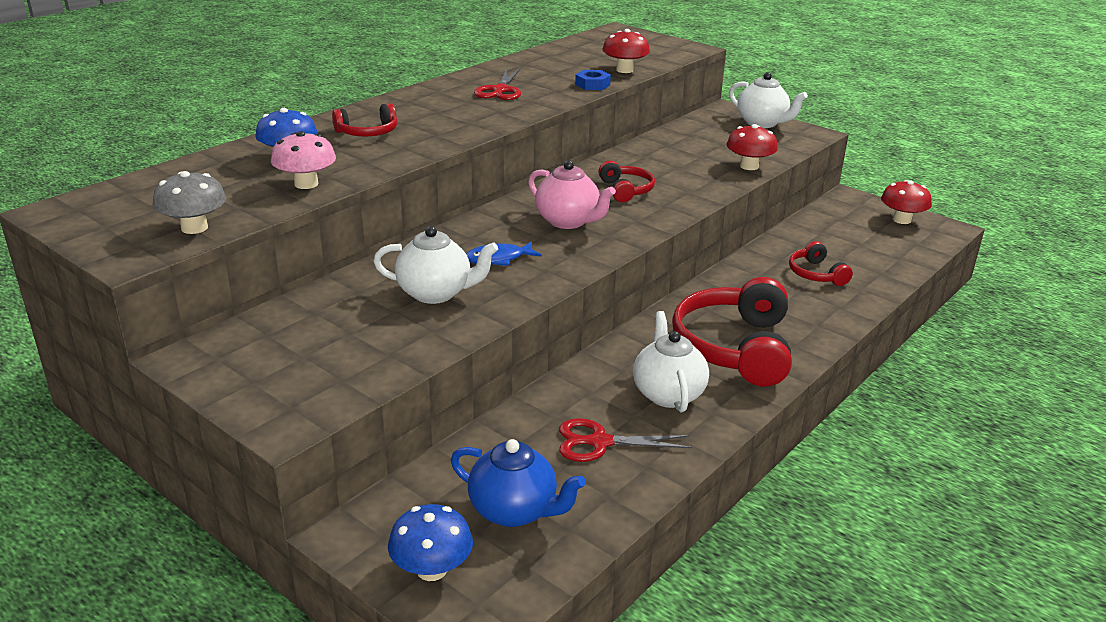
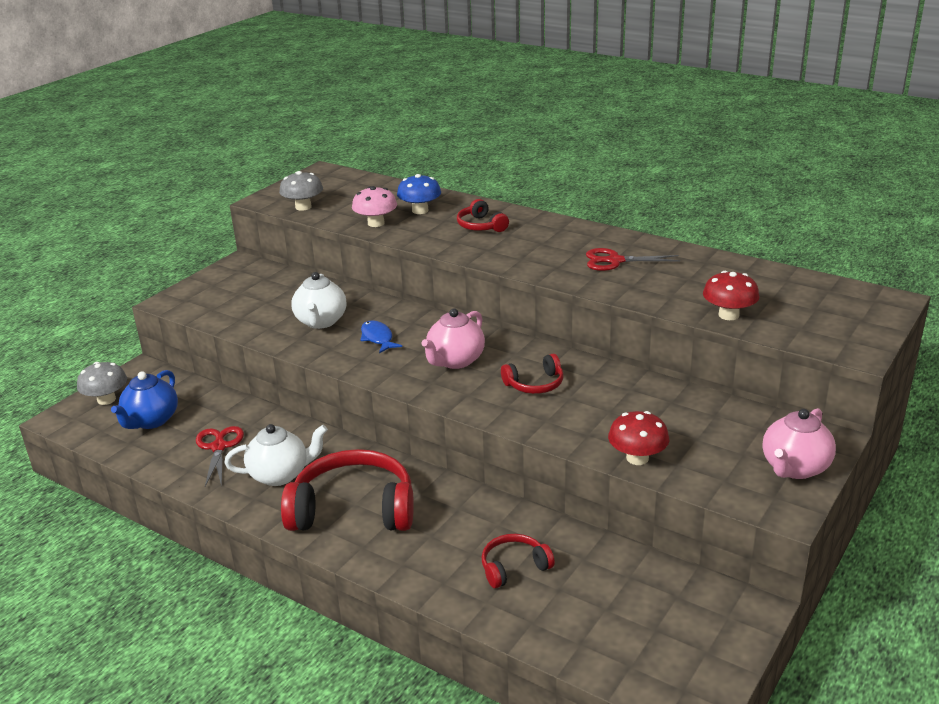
camera: 85 degrees right, 0 degrees up
(432, 569) = (106, 399): blue mushroom -> grey mushroom
(592, 85) = (663, 302): blue nut -> none
(762, 123) = (794, 468): white teapot -> pink teapot
(901, 220) = (702, 657): red mushroom -> none

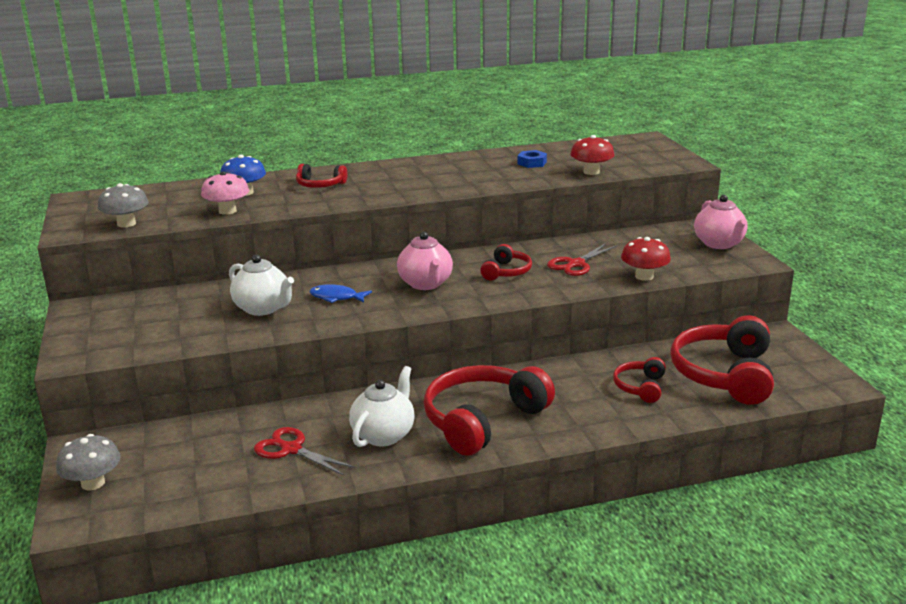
camera: 50 degrees left, 5 degrees down
(151, 421) = (181, 470): blue teapot -> none
(608, 609) = (724, 374): none -> red headphones
(615, 261) = (462, 171): red scissors -> red scissors (576, 264)
(696, 279) = (532, 163): none -> blue nut

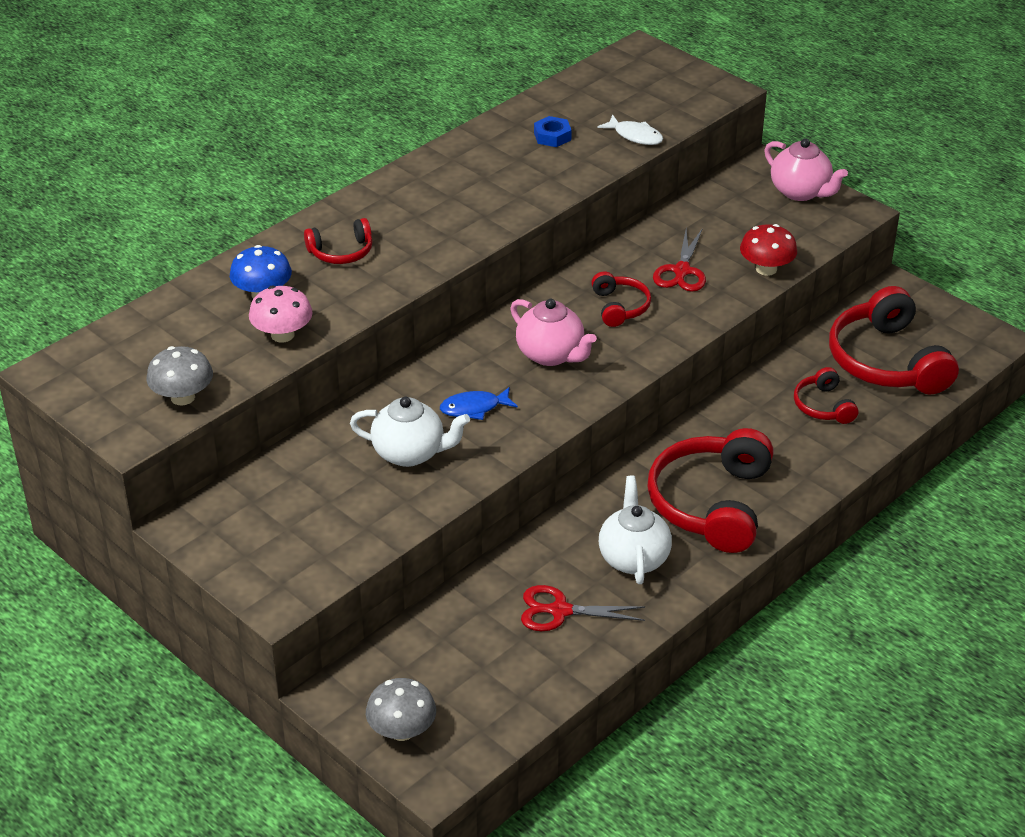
camera: 30 degrees left, 15 degrees up
(591, 172) = (635, 136): red mushroom -> white fish

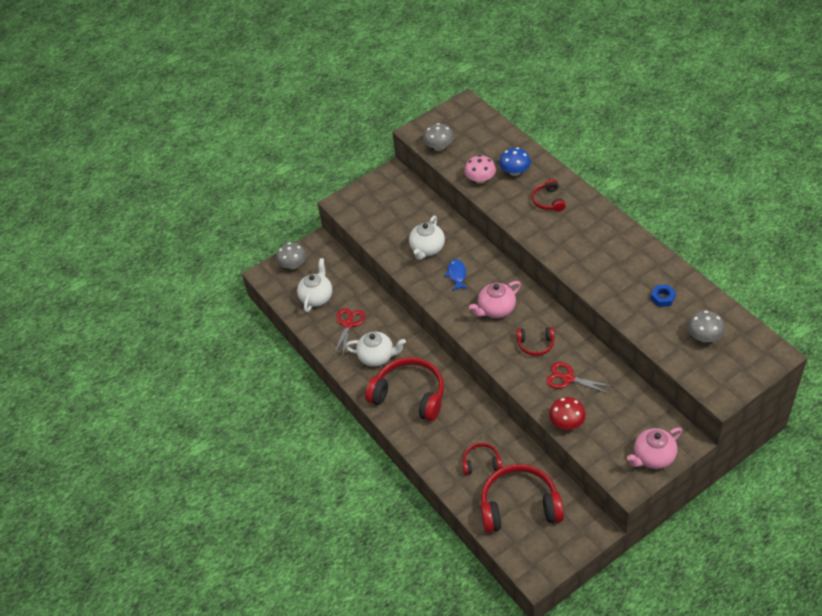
camera: 105 degrees right, 10 degrees up
(493, 673) = (317, 297): none -> white teapot
(621, 102) = (704, 337): none -> grey mushroom
(635, 136) = (662, 339): white fish -> none

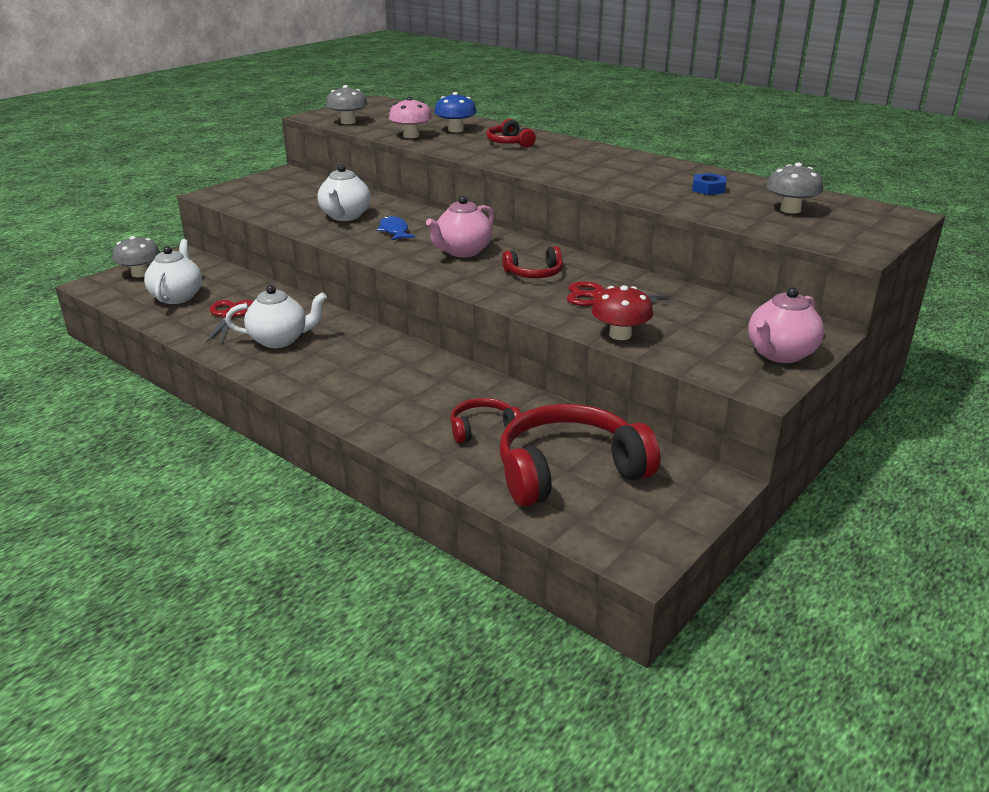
camera: 20 degrees left, 20 degrees down
(410, 395) = (341, 371): red headphones -> none

